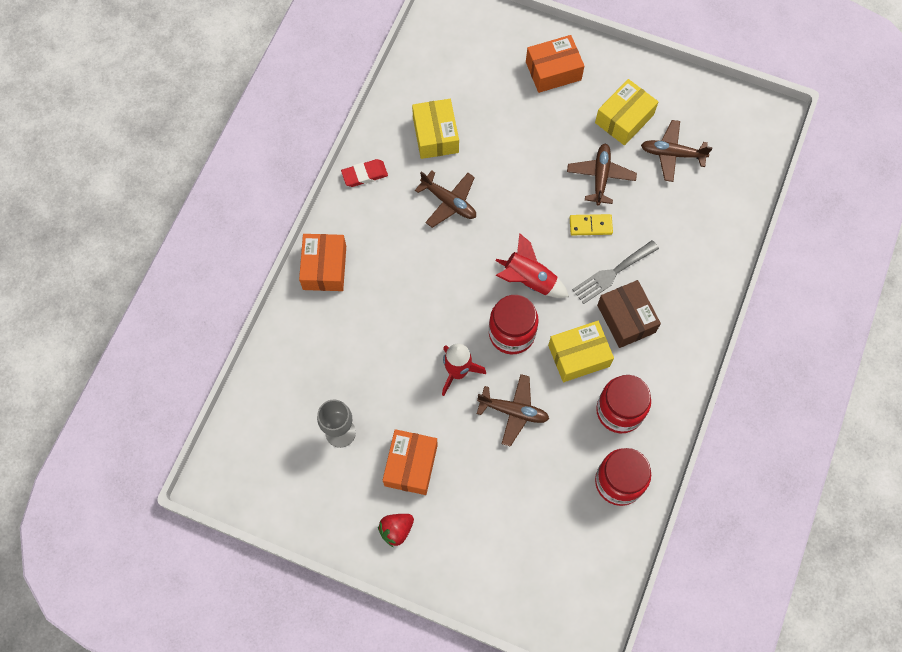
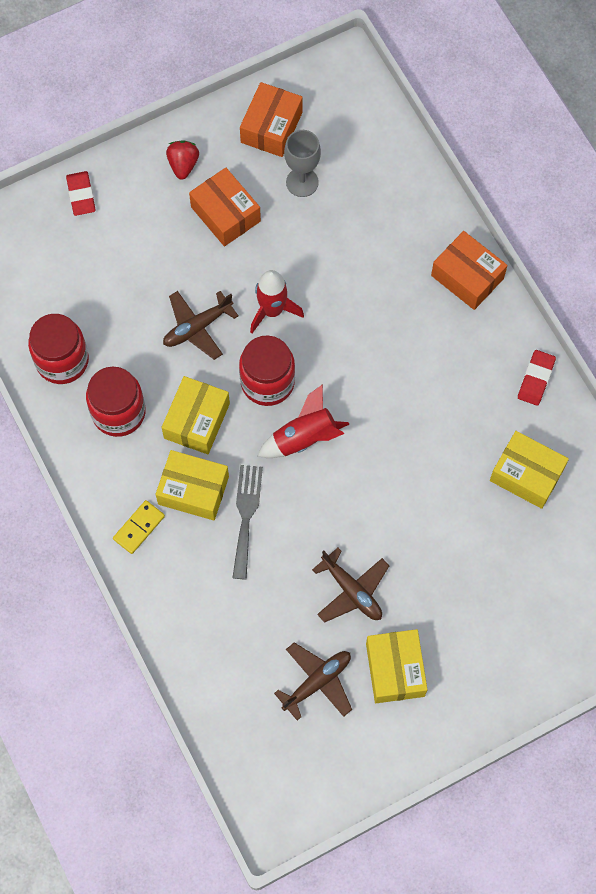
camera: 130 degrees right, 0 degrees up
(449, 202) = (443, 431): brown plane -> none
(484, 584) = (81, 195): none -> red eraser
(553, 71) = (508, 647): orange box -> orange box (271, 127)
(590, 225) = (310, 537): yellow domino -> yellow domino (139, 528)
(626, 318) = (193, 490): brown box -> yellow box

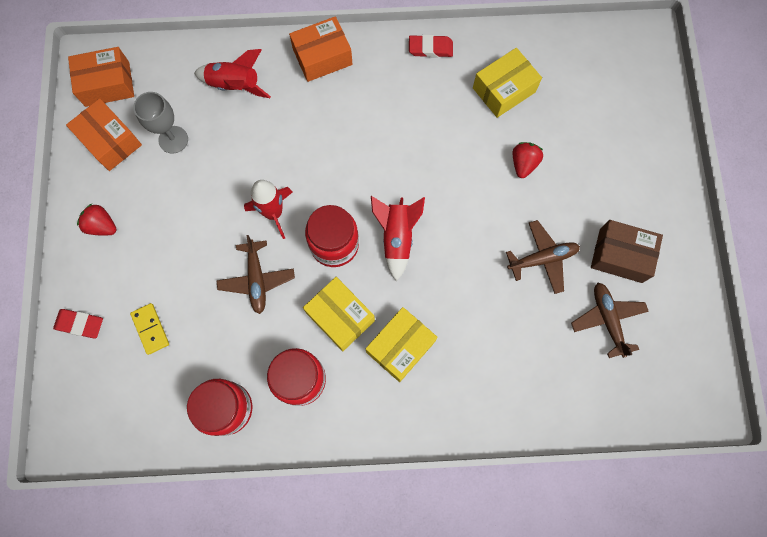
camera: 65 degrees left, 5 degrees up
(139, 528) = (413, 407): yellow domino -> yellow domino (150, 329)
(225, 214) = (167, 211): orange box -> orange box (107, 84)
(246, 516) = (442, 313): grey fork -> none
(390, 209) = (235, 85): none -> red rocket
(395, 670) = (620, 255): yellow box -> brown box
(449, 529) = (523, 164): none -> red strawberry
(535, 379) = (430, 48): red eraser -> red eraser turned 45 degrees counterclockwise

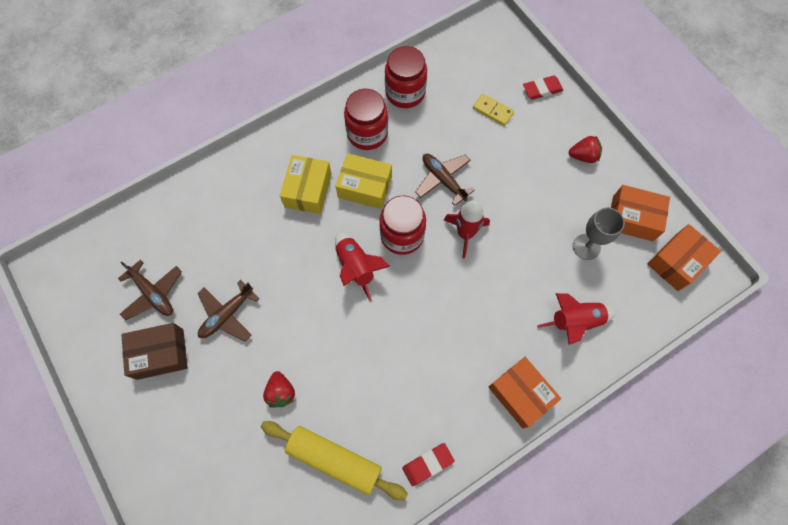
camera: 150 degrees right, 5 degrees down
(322, 57) = (520, 394): orange box -> orange box turned 75 degrees counterclockwise
(504, 90) = (334, 459): yellow box -> yellow rolling pin

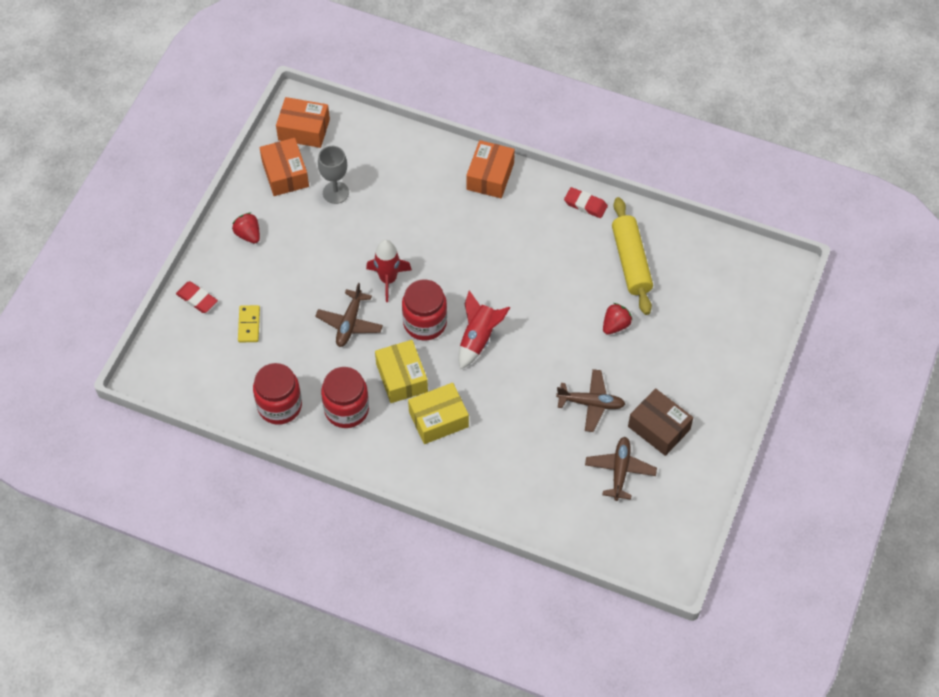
camera: 125 degrees left, 10 degrees down
(575, 321) = (406, 170): red rocket -> none

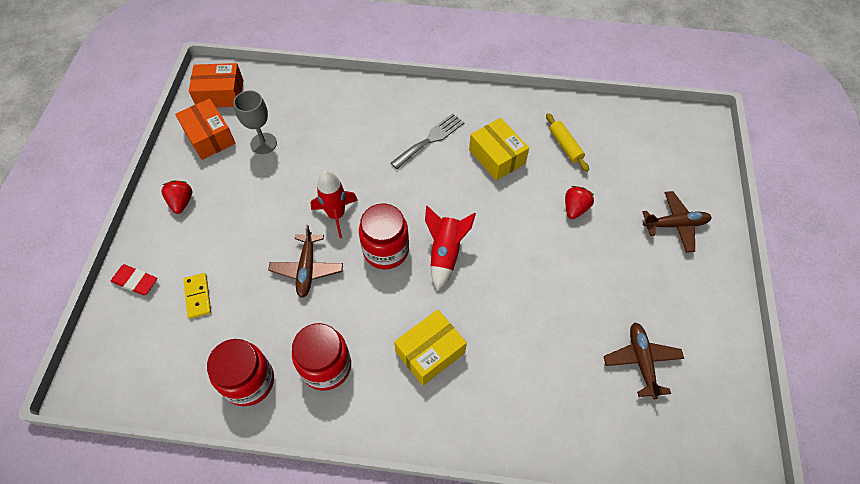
camera: 15 degrees left, 0 degrees up
(248, 234) = (181, 202): red strawberry -> red strawberry turned 45 degrees clockwise
(401, 377) = (377, 315): yellow box -> yellow box (497, 157)
(490, 176) = (408, 99): orange box -> none
(499, 225) = (430, 139): none -> grey fork
(585, 205) = (504, 105): red eraser -> none
(591, 403) = (582, 294): brown plane -> brown plane (675, 225)
(631, 261) = (565, 146): yellow rolling pin -> yellow rolling pin, size x0.58
(659, 428) = (660, 303): brown box -> none

